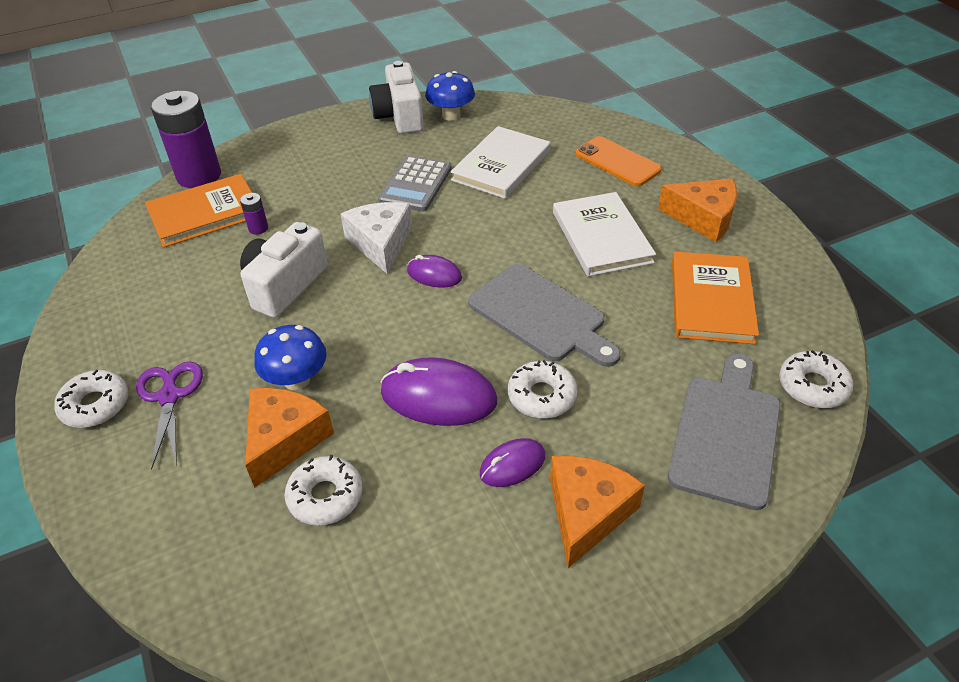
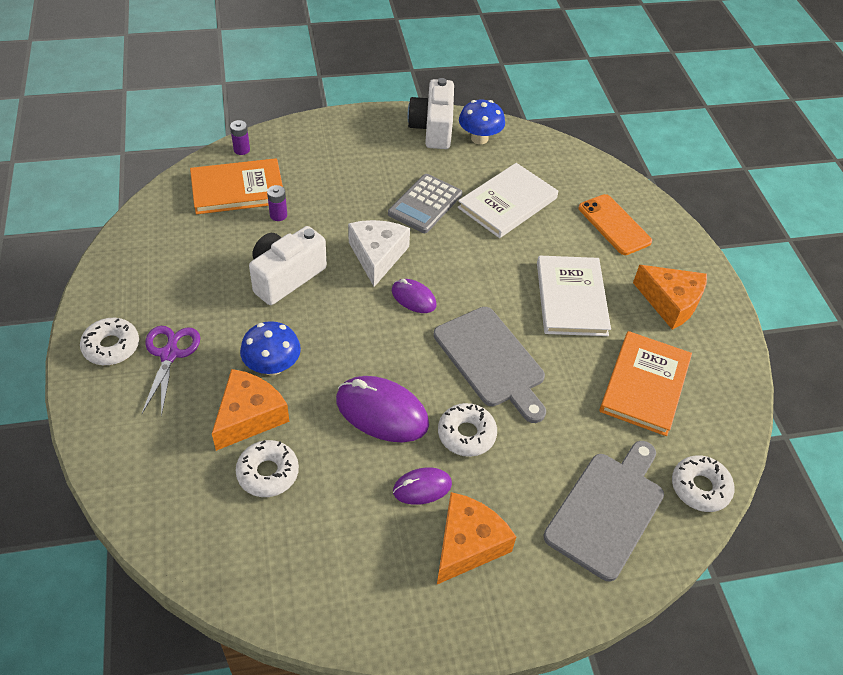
camera: 10 degrees right, 5 degrees up
(199, 176) = (241, 149): purple battery -> purple battery, size x0.42

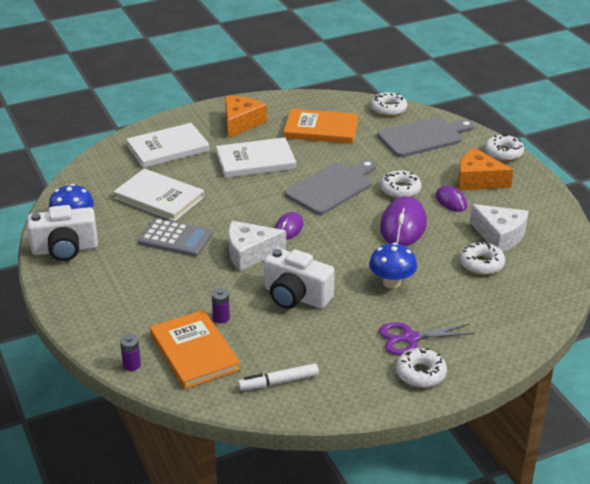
camera: 100 degrees left, 15 degrees down
(164, 236) = (278, 382): none -> white marker
(249, 416) = (442, 283): orange cheese -> none
(320, 519) = (499, 236): none -> white cheese
(539, 614) = (503, 153): none -> white donut
(607, 510) = (423, 137): grey cutting board -> grey cutting board turned 135 degrees clockwise
(614, 225) = (168, 148): orange phone -> white book

